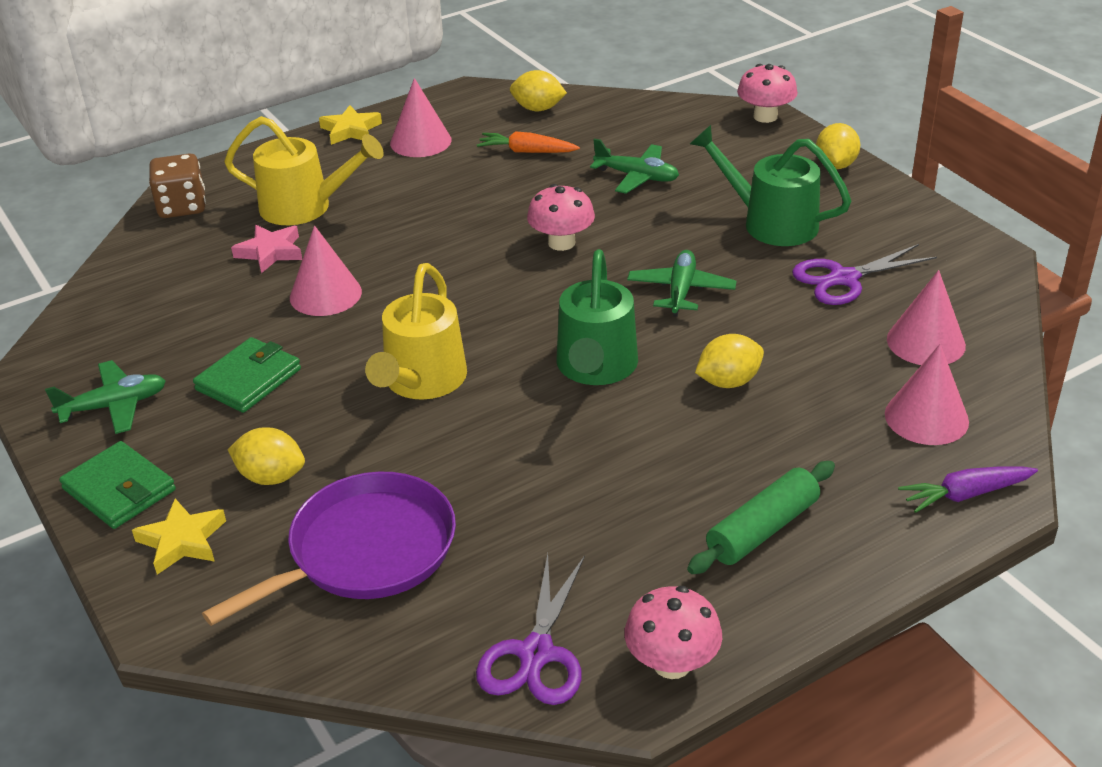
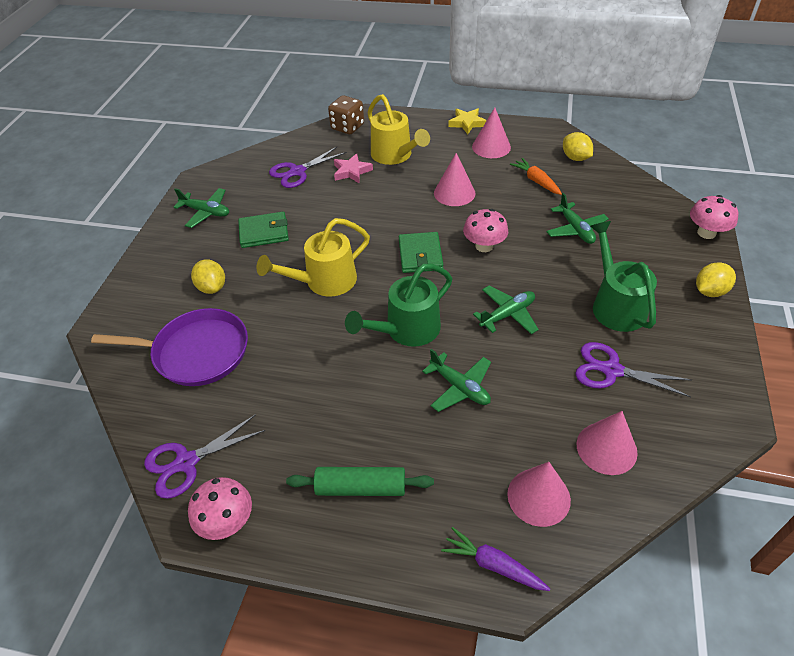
camera: 45 degrees right, 10 degrees up
(119, 489) = (160, 253): green wallet -> green wallet (420, 255)
(182, 541) = (149, 294): yellow star -> none
(187, 290) = (297, 172): none -> purple scissors
(325, 294) = (345, 208): pink cone -> pink cone (454, 193)
(728, 382) = (459, 387): yellow lemon -> green plane

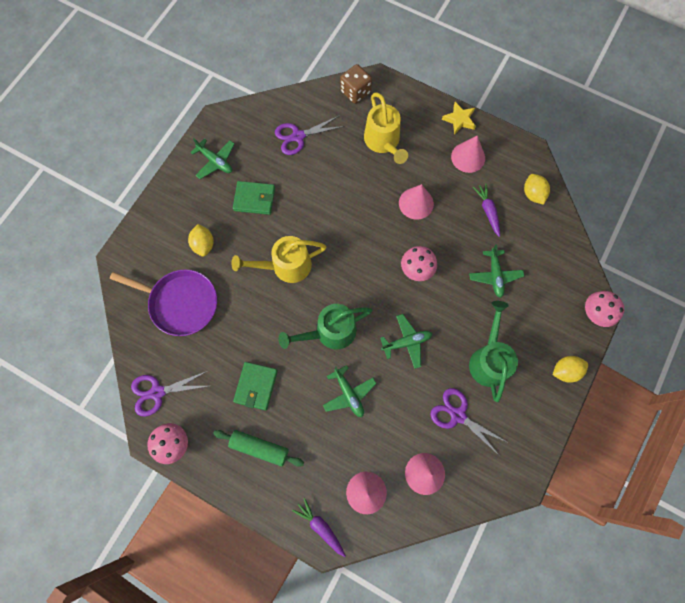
camera: 15 degrees right, 25 degrees up
(351, 171) = (342, 150): pink star -> none
(420, 255) = (365, 262): green wallet -> green wallet (256, 386)
(536, 181) = (488, 211): orange carrot -> purple carrot

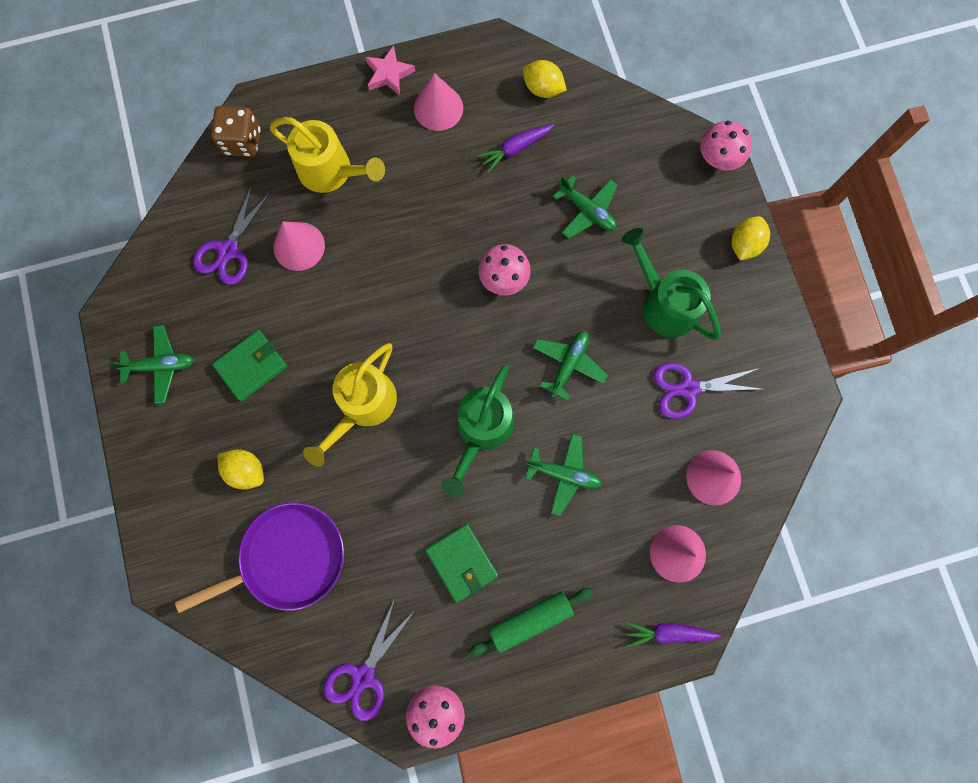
camera: 45 degrees left, 5 degrees up
(416, 203) = (433, 208): pink cone -> pink cone (299, 246)
(459, 120) = (389, 74): yellow star -> pink star
(488, 211) = (515, 149): purple carrot -> purple carrot turned 60 degrees counterclockwise

